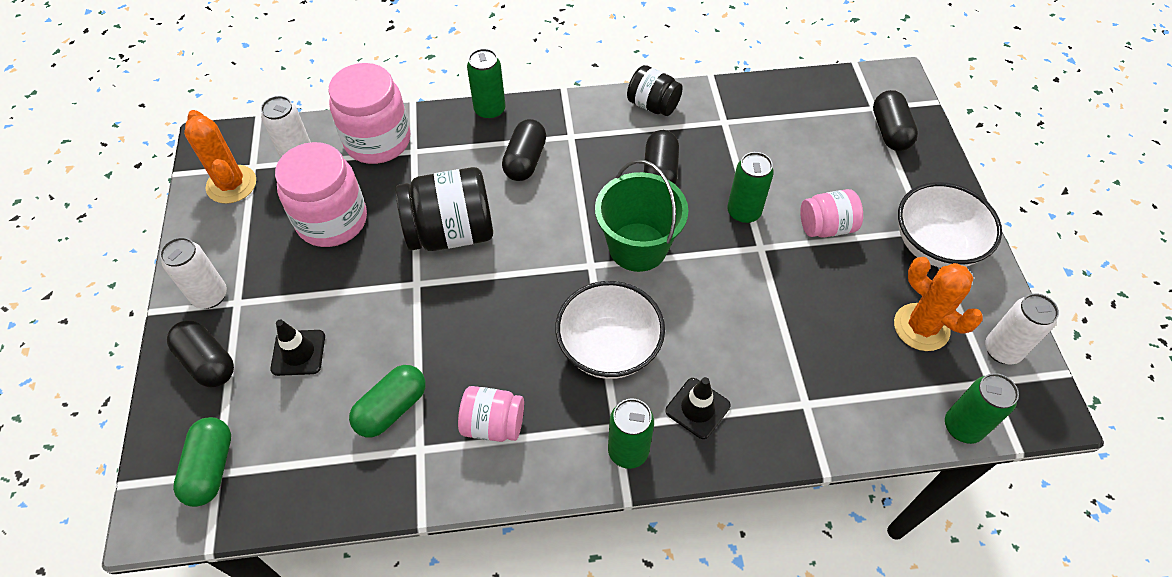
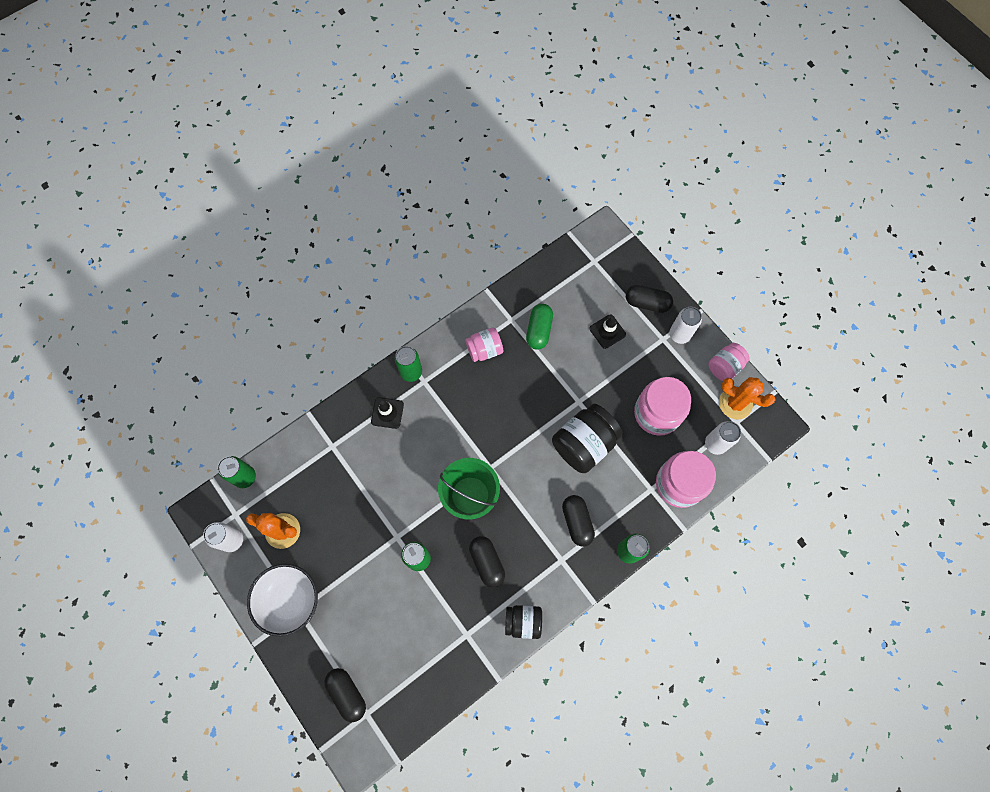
camera: 150 degrees right, 15 degrees up
(210, 468) = (599, 261): green capsule -> none
(609, 348) = (451, 421): white bowl -> none
(826, 227) = (362, 576): pink jar -> pink jar (724, 366)

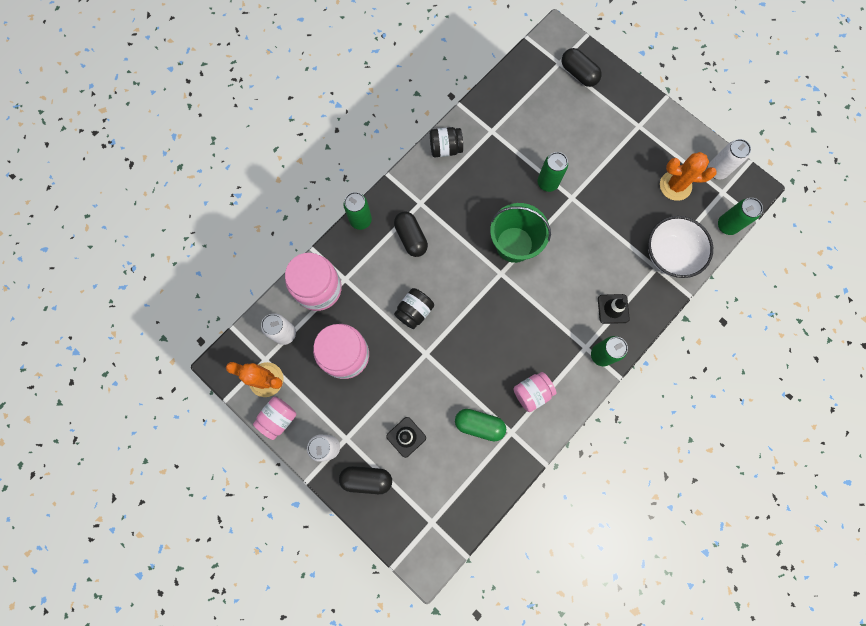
camera: 170 degrees right, 5 degrees up
(289, 600) = (649, 132): white bowl -> white bowl (670, 254)
(487, 562) = (486, 190): black capsule -> none
(539, 330) = (479, 425): green capsule -> green capsule turned 75 degrees counterclockwise
(584, 444) = (414, 311): black jar -> black jar, size x0.59

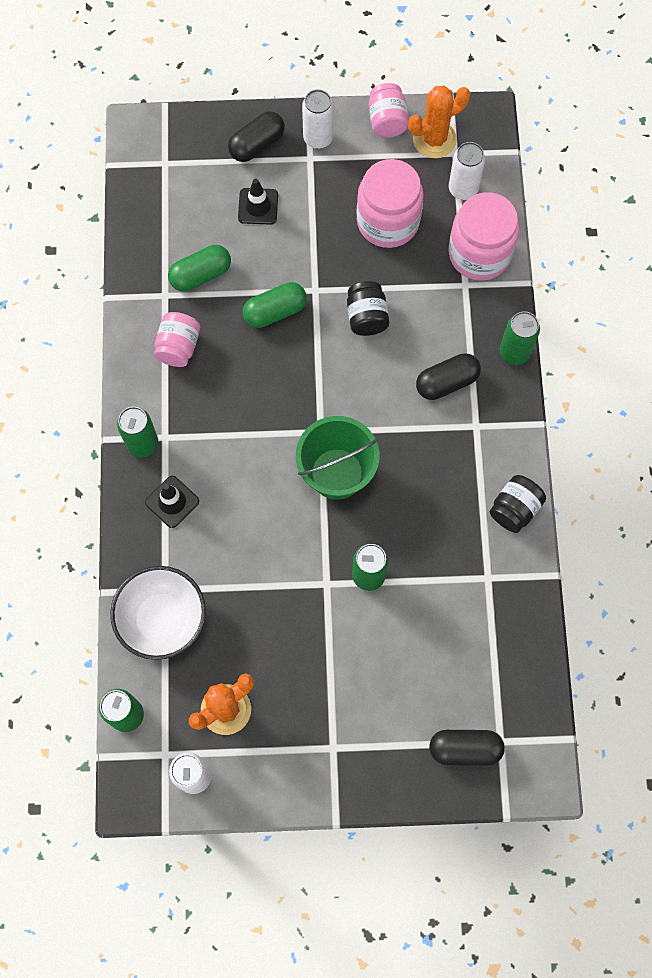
camera: 135 degrees right, 5 degrees down
(411, 238) = (446, 382): black capsule -> black capsule turned 45 degrees counterclockwise
(459, 362) = (275, 311): none -> green capsule

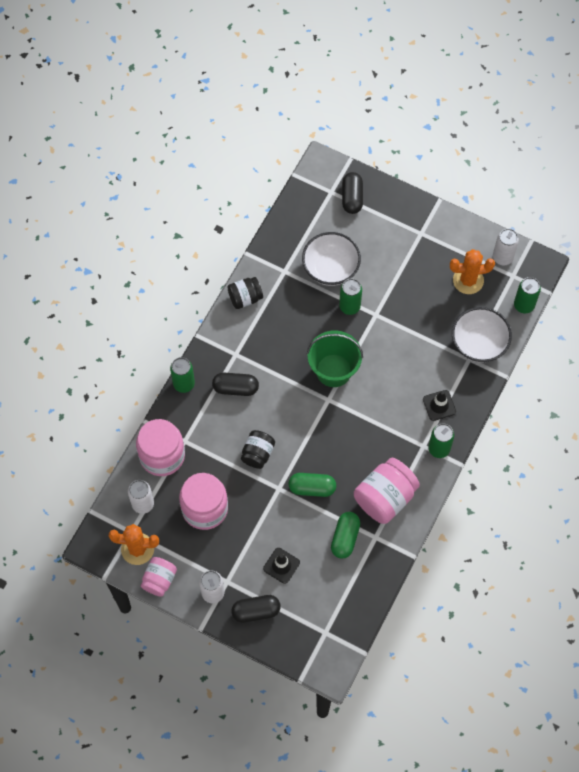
camera: 150 degrees left, 5 degrees down
(178, 347) = (385, 498): pink jar -> pink jar, size x1.69
(201, 275) = (345, 538): green capsule -> green capsule turned 75 degrees counterclockwise
(428, 618) = (330, 268): none -> white bowl
(465, 749) = (352, 198): black capsule -> black capsule turned 60 degrees clockwise

